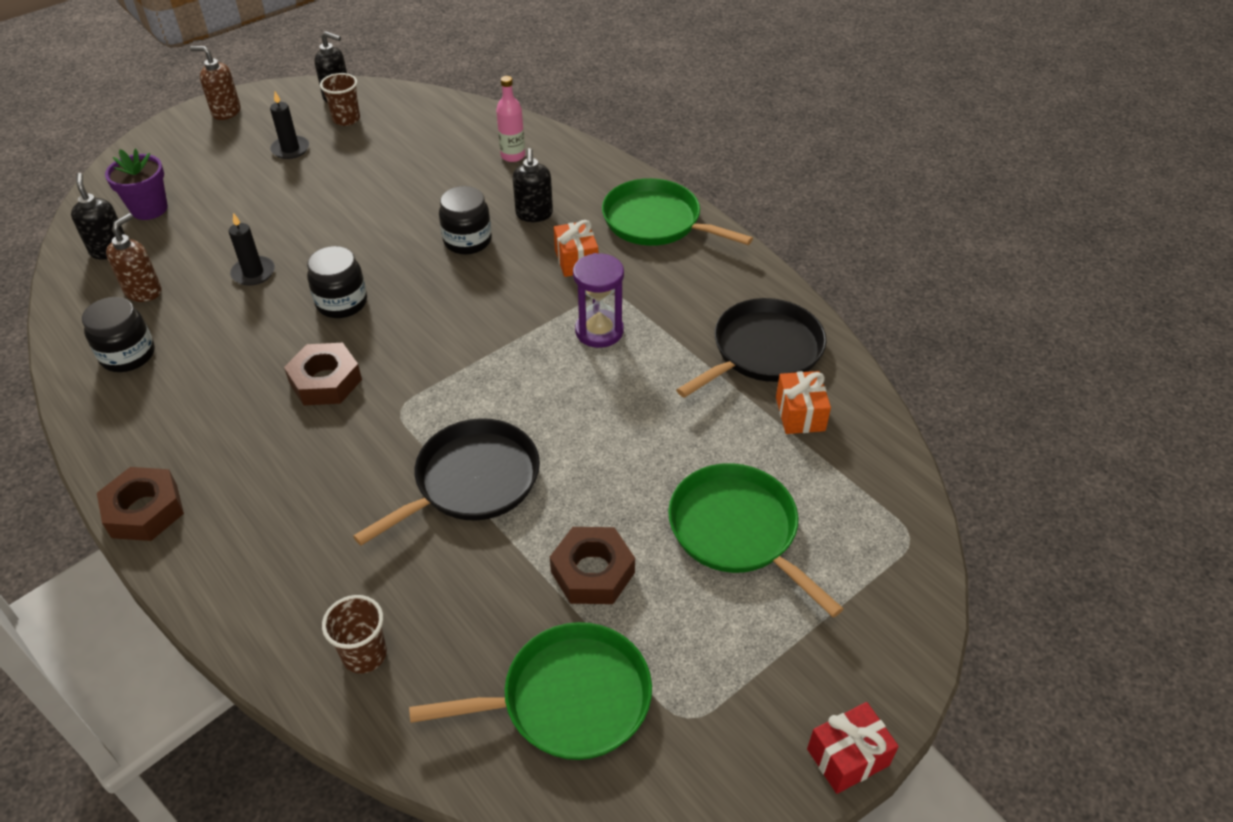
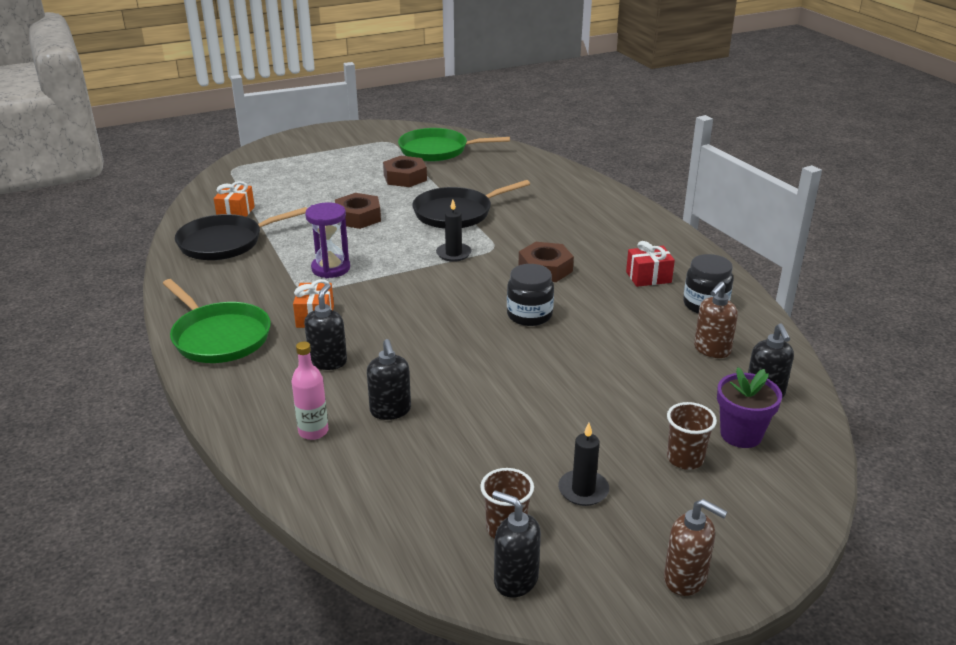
camera: 165 degrees left, 15 degrees down
(144, 511) = (659, 226): brown nut -> brown nut (358, 217)
(253, 273) = (610, 350): black candle -> black candle (453, 254)
(364, 654) = (529, 170): brown cup -> brown cup (685, 459)
(456, 181) = (390, 411): none -> black soap dispenser
(467, 241) = (404, 347): black jar -> none
(737, 531) = (319, 180): green pan -> none
(848, 757) = (330, 128): red gift -> red gift (648, 277)

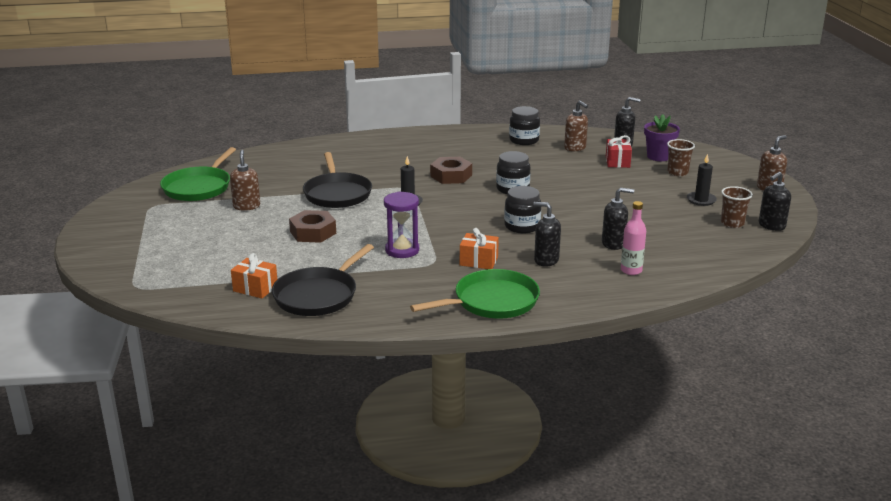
camera: 75 degrees left, 5 degrees down
(225, 242) = (318, 295): black pan -> black pan turned 45 degrees clockwise
(405, 177) = (246, 206): brown nut -> brown soap dispenser
(418, 334) = (522, 226): none -> black jar
(648, 277) = (481, 148): red gift -> red gift (617, 162)

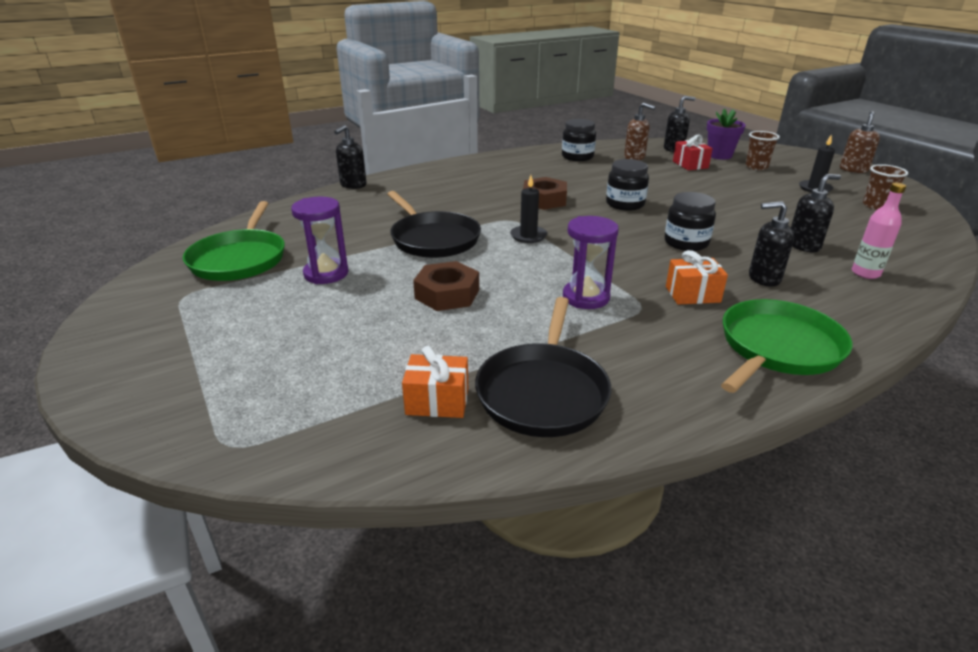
camera: 20 degrees left, 5 degrees up
(246, 206) = (326, 273): brown soap dispenser -> purple hourglass
(771, 226) = (912, 203): black soap dispenser -> black soap dispenser (353, 185)

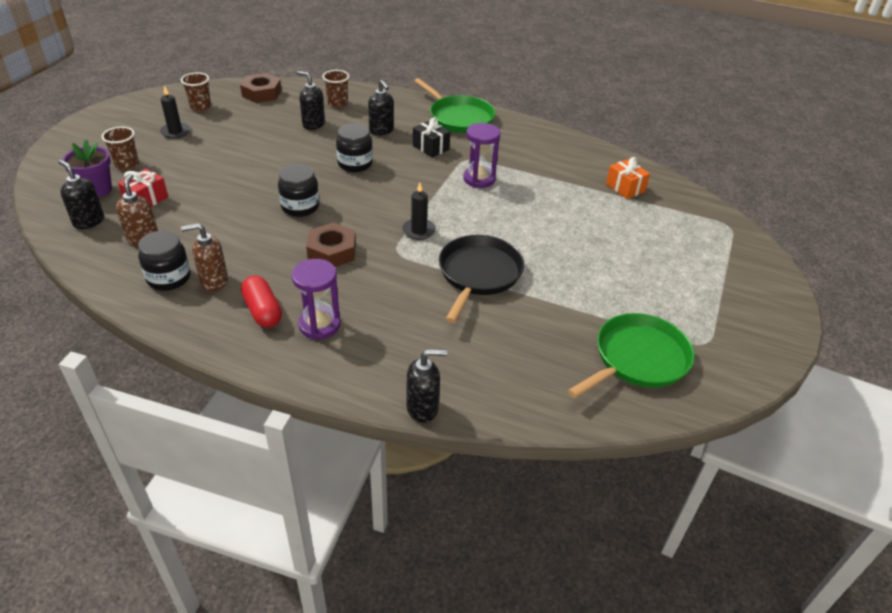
camera: 130 degrees left, 10 degrees up
(326, 273) = (591, 295): purple hourglass -> purple hourglass (319, 325)
(447, 294) = (542, 228): brown nut -> brown nut (262, 93)
(506, 170) = (263, 311): none -> red capsule
(543, 392) = (578, 164): black pan -> none
(692, 294) = (431, 147): orange gift -> black gift
(777, 348) = (459, 118): green pan -> green pan turned 135 degrees counterclockwise
(853, 170) = (102, 121): brown soap dispenser -> brown soap dispenser (214, 281)
(865, 273) = (337, 103): pink bottle -> brown cup

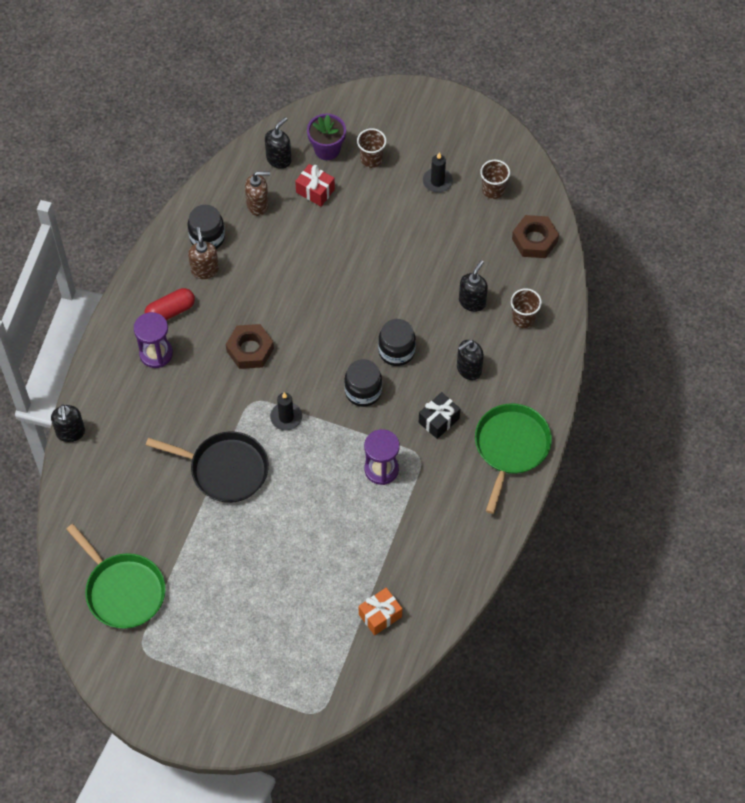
camera: 90 degrees right, 20 degrees up
(300, 207) = (315, 314): black jar -> black jar (363, 391)
(459, 118) = (511, 447): green pan -> green pan turned 150 degrees clockwise

